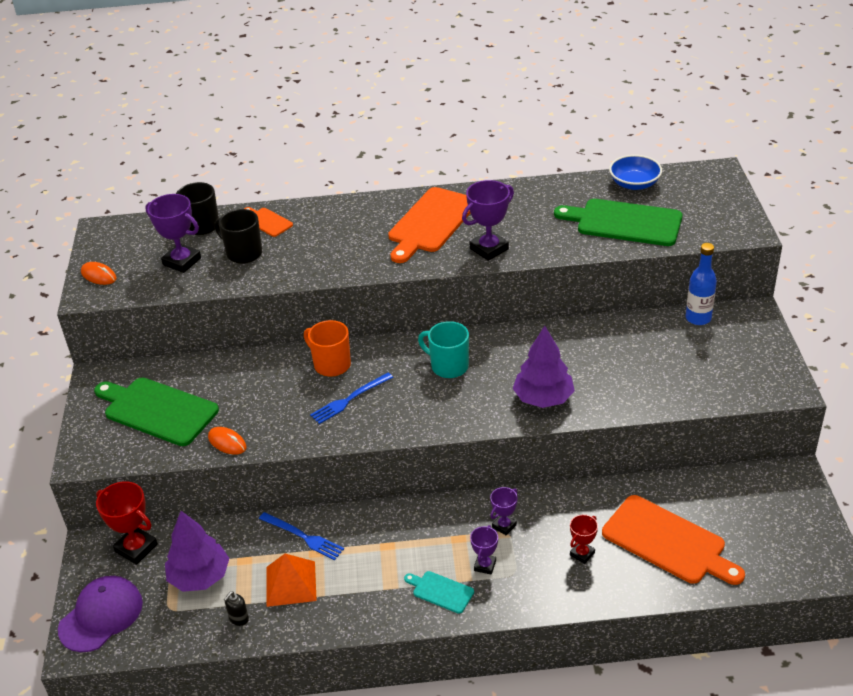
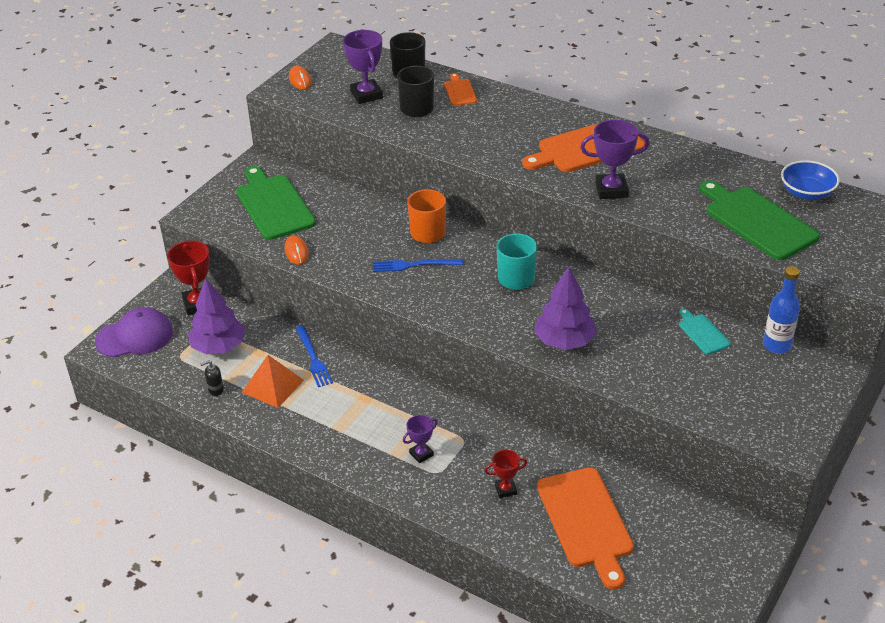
camera: 35 degrees right, 0 degrees up
(441, 591) = (370, 453): turquoise cutting board -> turquoise cutting board (702, 333)
(504, 526) = (466, 433): purple trophy -> none

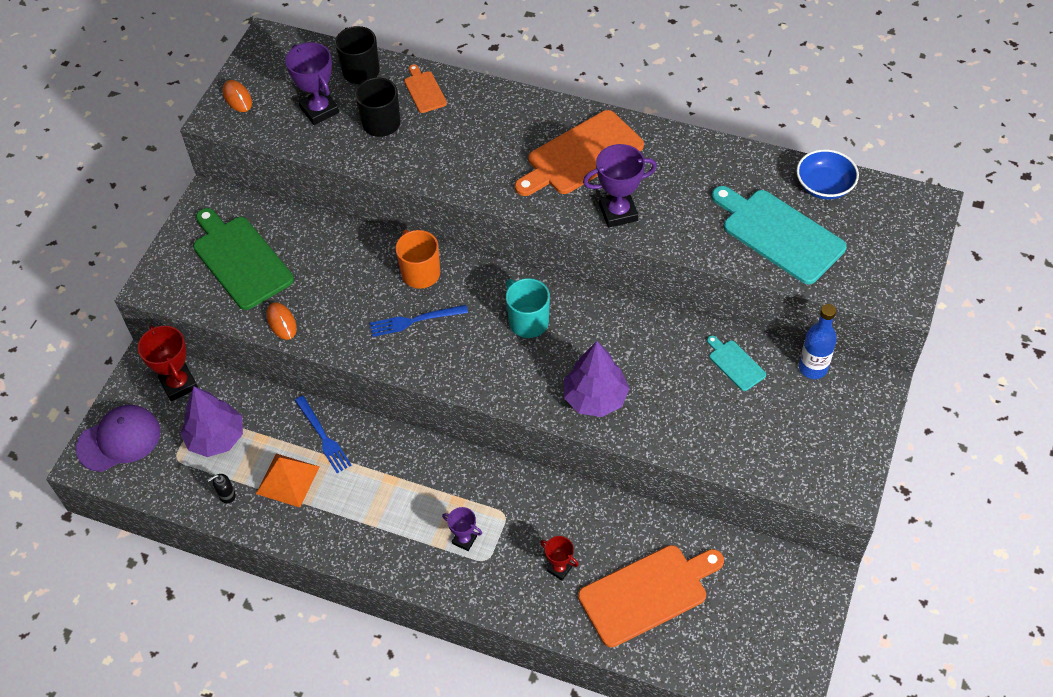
camera: 10 degrees left, 15 degrees up
(421, 454) = (464, 540): purple trophy -> purple trophy turned 75 degrees clockwise
(505, 489) = (559, 568): red trophy -> red trophy turned 60 degrees clockwise
(586, 521) = (647, 593): orange cutting board -> orange cutting board turned 90 degrees counterclockwise
(757, 221) = (779, 234): green cutting board -> turquoise cutting board

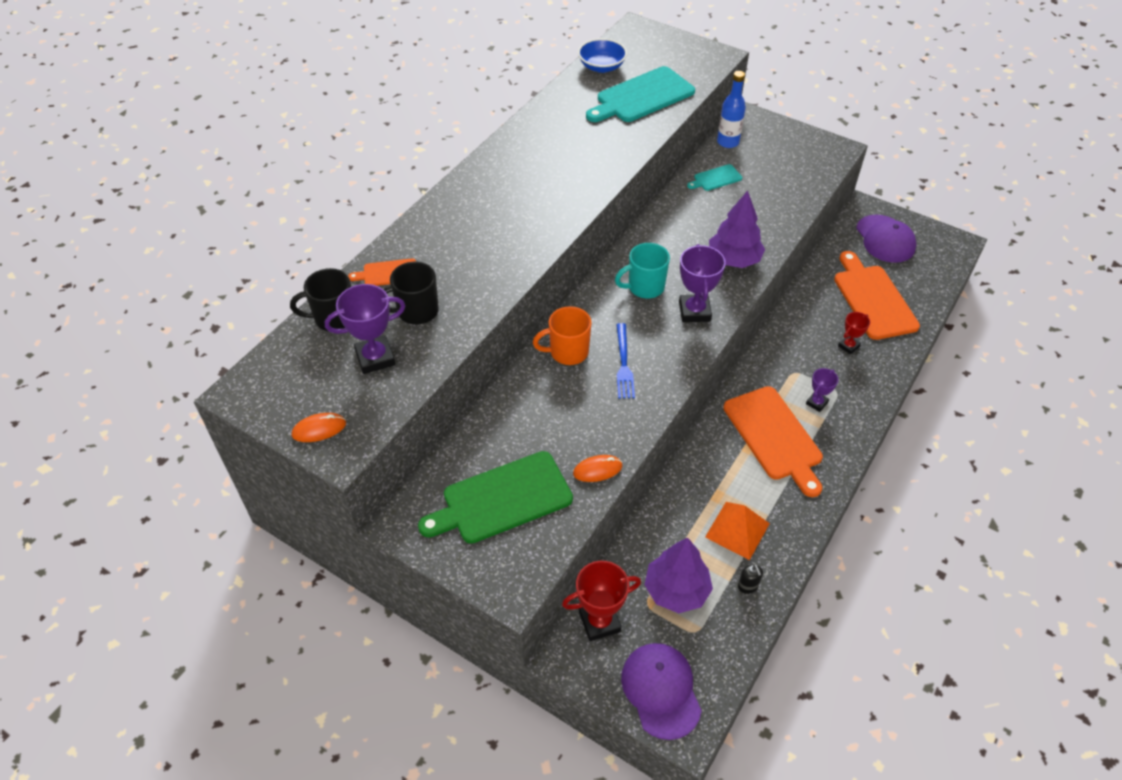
camera: 80 degrees left, 5 degrees down
(323, 436) = (692, 494): blue fork -> none
(581, 155) = (518, 184): orange cutting board -> orange cutting board (774, 436)
(618, 213) = (592, 173): purple trophy -> purple trophy (694, 311)
(767, 605) = (885, 239): none -> purple cap

